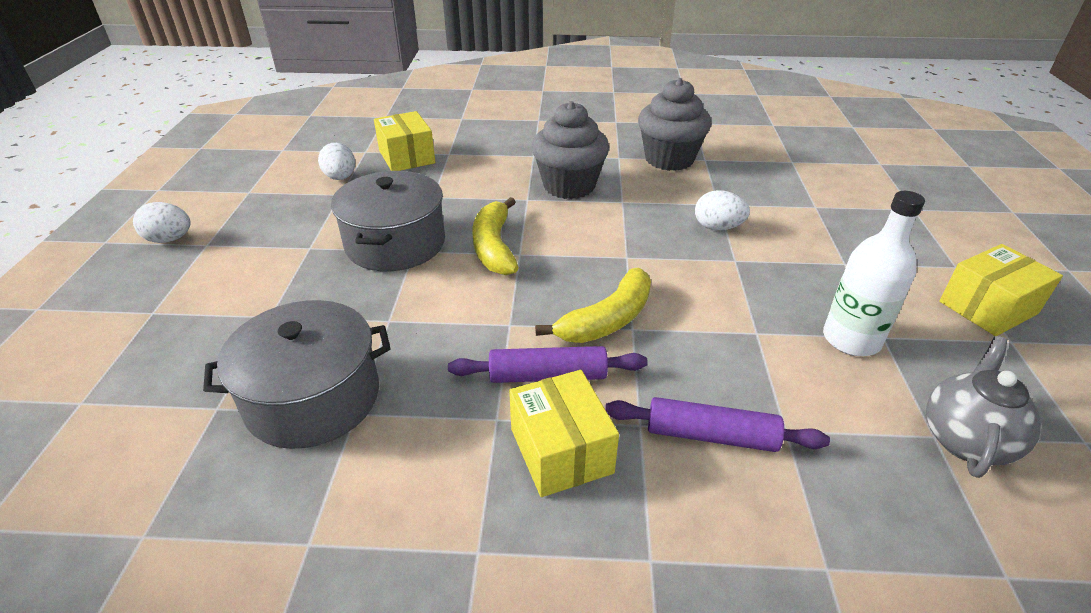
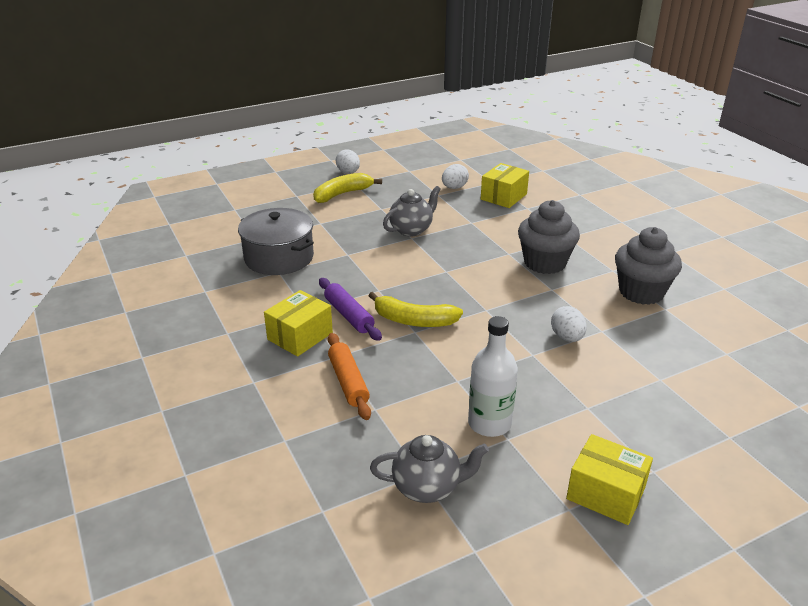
camera: 60 degrees right, 5 degrees down
(395, 243) = (411, 230): grey pot -> grey teapot
(494, 247) = (443, 260): yellow banana -> yellow banana (342, 194)
(711, 435) = (348, 382): purple rolling pin -> orange rolling pin

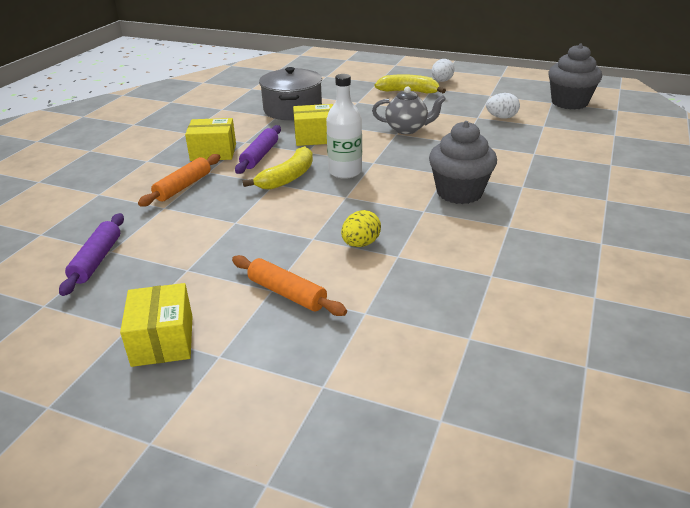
camera: 50 degrees right, 0 degrees up
(413, 320) = (287, 177): yellow banana -> yellow banana turned 120 degrees counterclockwise
(427, 487) = (96, 260): grey teapot -> purple rolling pin
(489, 423) = (197, 255): white bottle -> white bottle (345, 171)
(503, 197) = (530, 138): yellow box -> yellow box (315, 137)
(567, 337) = (360, 244): white egg -> yellow egg
(600, 402) = (287, 293): none -> orange rolling pin
(641, 292) = (497, 253): grey cupcake -> grey cupcake (569, 103)

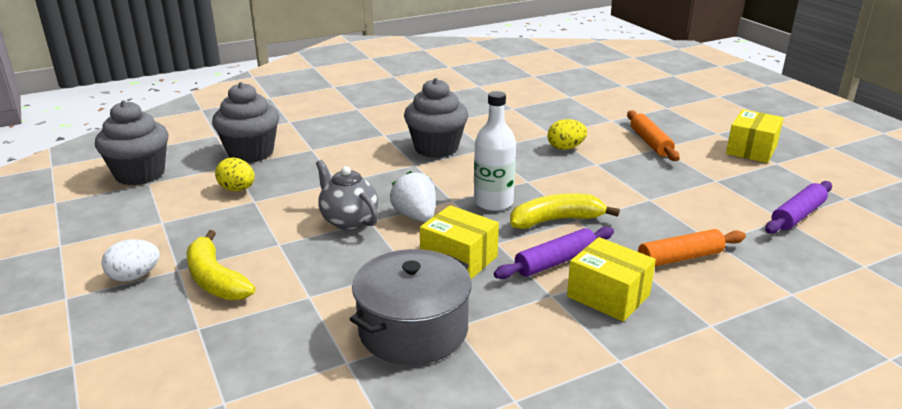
camera: 140 degrees left, 5 degrees down
(376, 145) = (415, 216): none -> white strawberry
(501, 117) = (237, 189): white egg -> yellow egg
(558, 135) = (251, 153): none -> grey cupcake

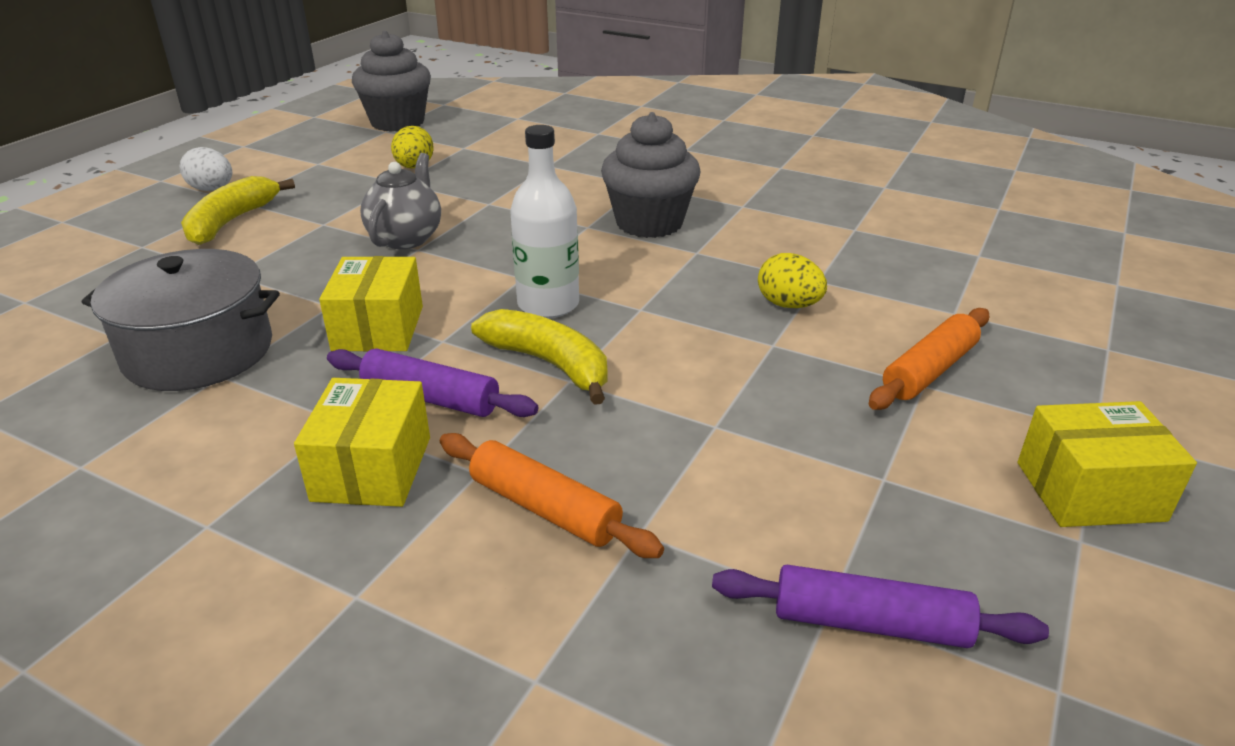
camera: 55 degrees right, 5 degrees up
(251, 153) = (499, 144): grey cupcake -> none
(415, 216) = (456, 269): white strawberry -> none

